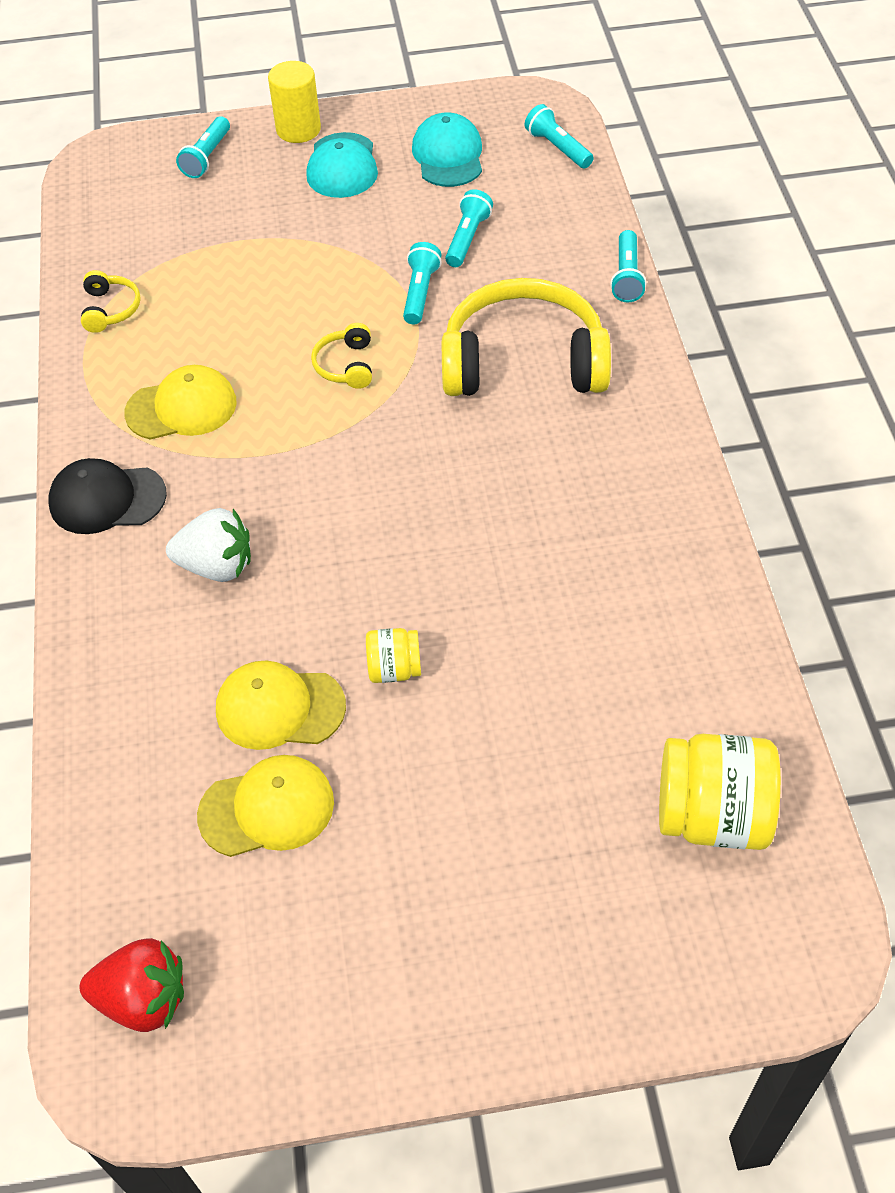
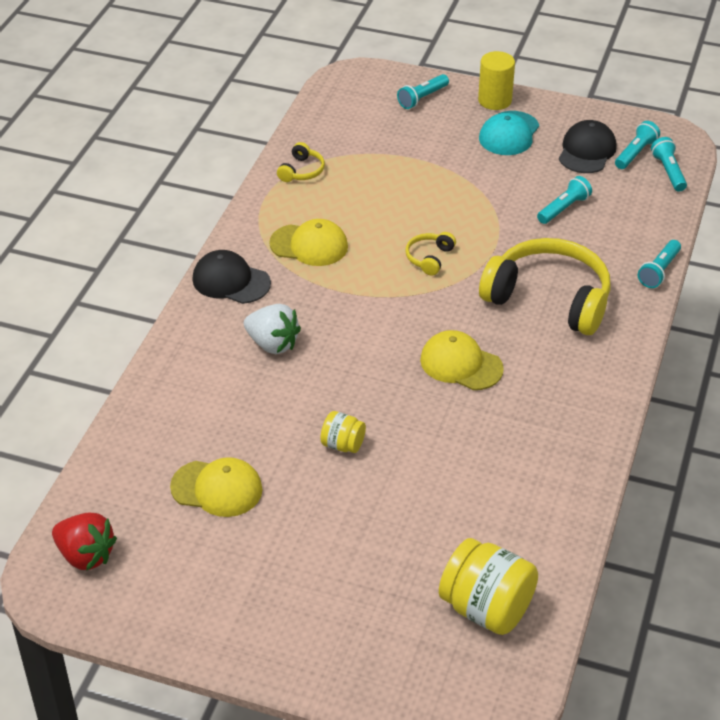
camera: 25 degrees right, 10 degrees down
(279, 708) = (259, 437): yellow cap -> yellow cap (461, 364)
(420, 293) = (508, 231): turquoise flashlight -> turquoise flashlight (635, 153)
(448, 155) = (587, 151): turquoise cap -> black cap

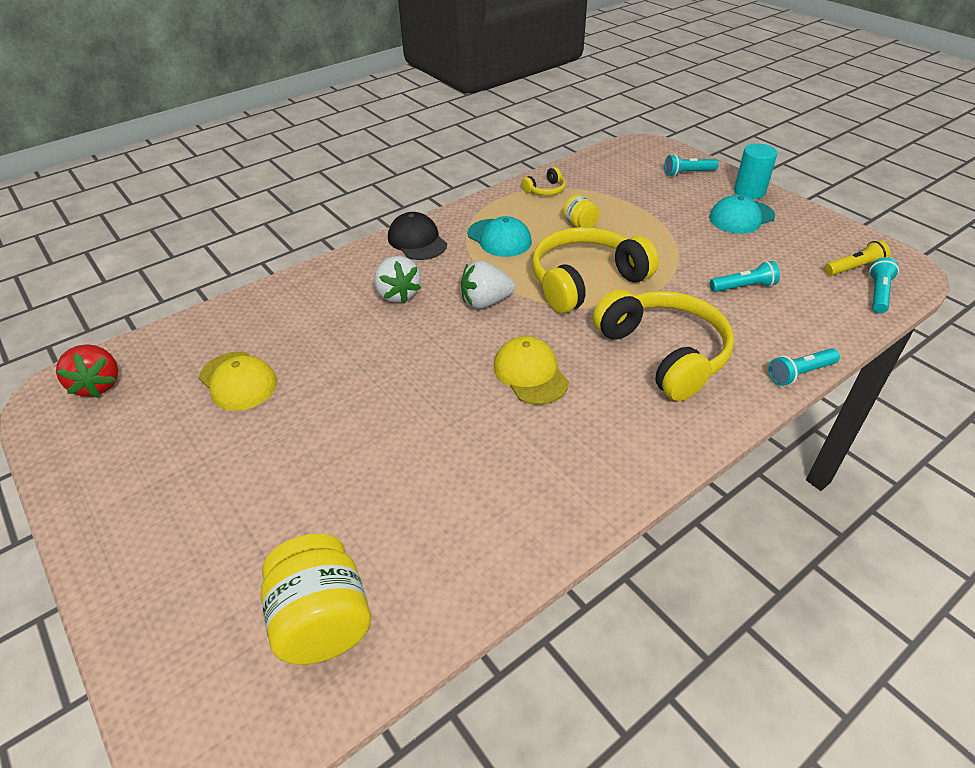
camera: 35 degrees right, 0 degrees up
(309, 245) = (499, 238): yellow cap -> turquoise cap
(343, 445) = (365, 394): yellow jar -> yellow jar (580, 224)
(361, 316) = (485, 302): none -> white strawberry
(429, 258) = (585, 281): yellow headphones -> yellow headphones, size x2.35
(494, 100) = (749, 191): yellow cylinder -> turquoise cylinder
(587, 151) = (805, 251): black cap -> none
(635, 153) = (854, 268): turquoise flashlight -> yellow flashlight

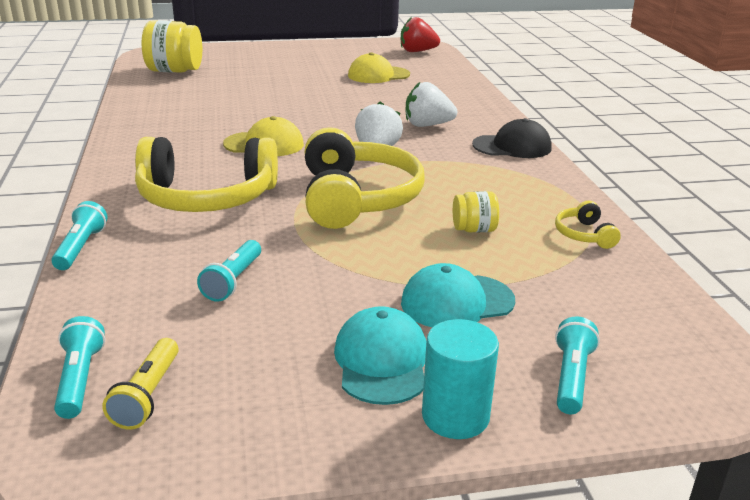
camera: 115 degrees right, 15 degrees down
(499, 238) = (483, 181): turquoise cap -> turquoise cap (457, 302)
(878, 293) = (80, 379): turquoise flashlight -> turquoise flashlight turned 150 degrees counterclockwise

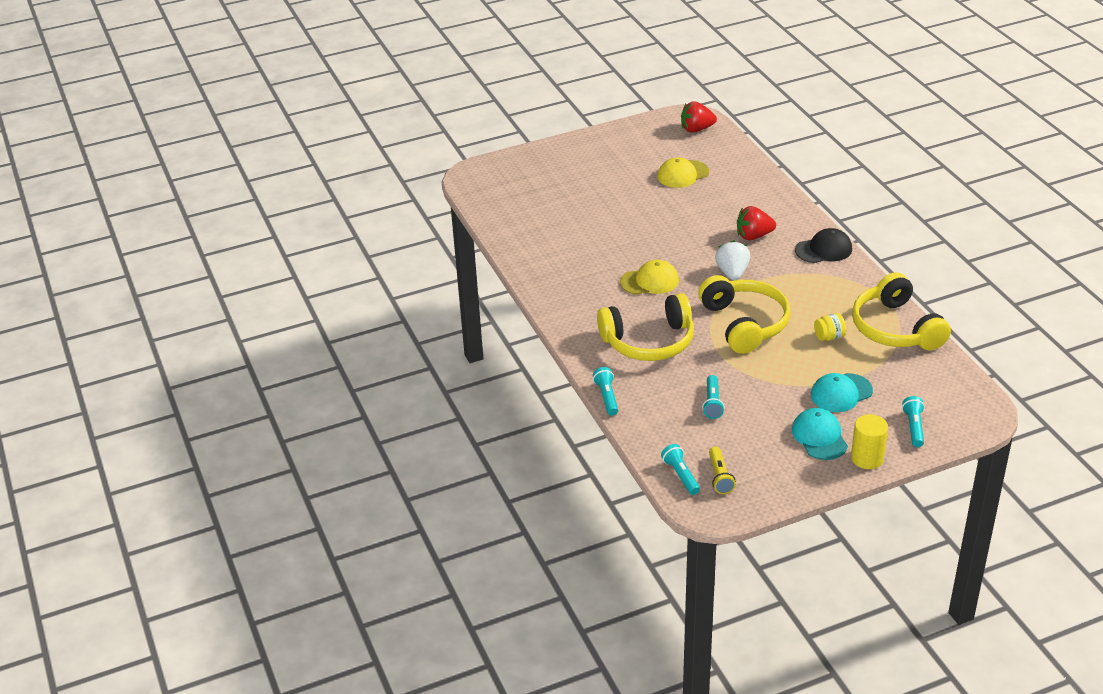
camera: 10 degrees left, 10 degrees up
(174, 71) = (511, 200): yellow jar -> none
(427, 125) = (753, 236): white strawberry -> red strawberry
(455, 416) = (867, 458): turquoise cylinder -> yellow cylinder
(584, 235) = (895, 328): yellow headphones -> yellow headphones, size x2.35

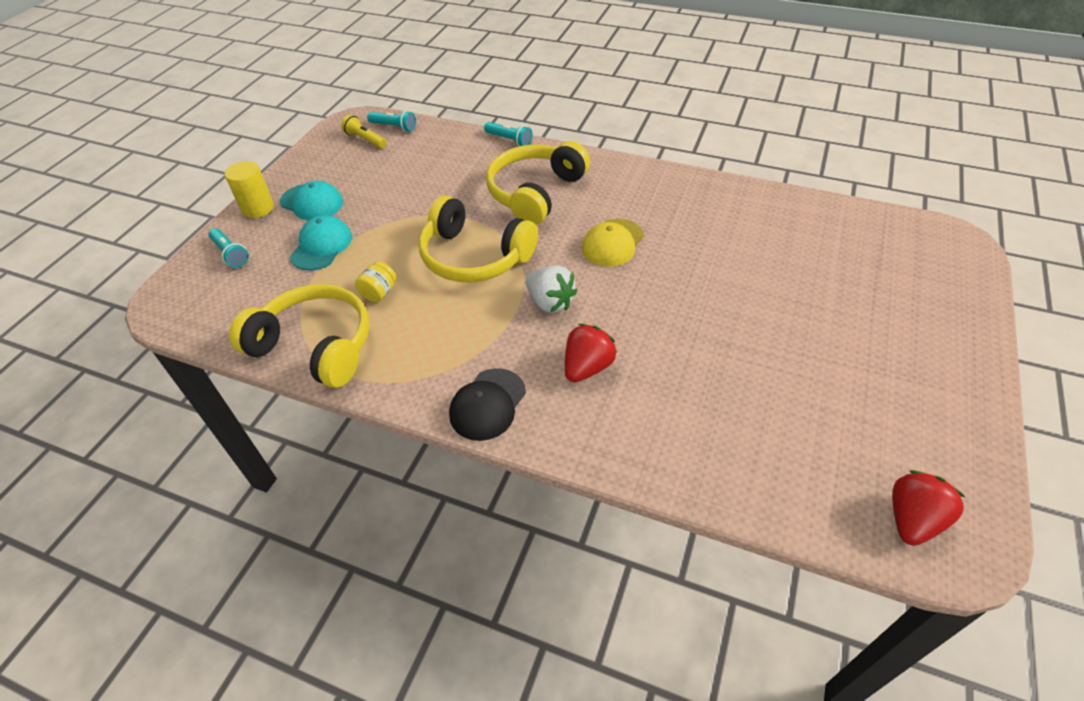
camera: 135 degrees right, 10 degrees up
(683, 174) = (790, 407): yellow cap -> none
(712, 403) = (425, 179): turquoise flashlight -> none

